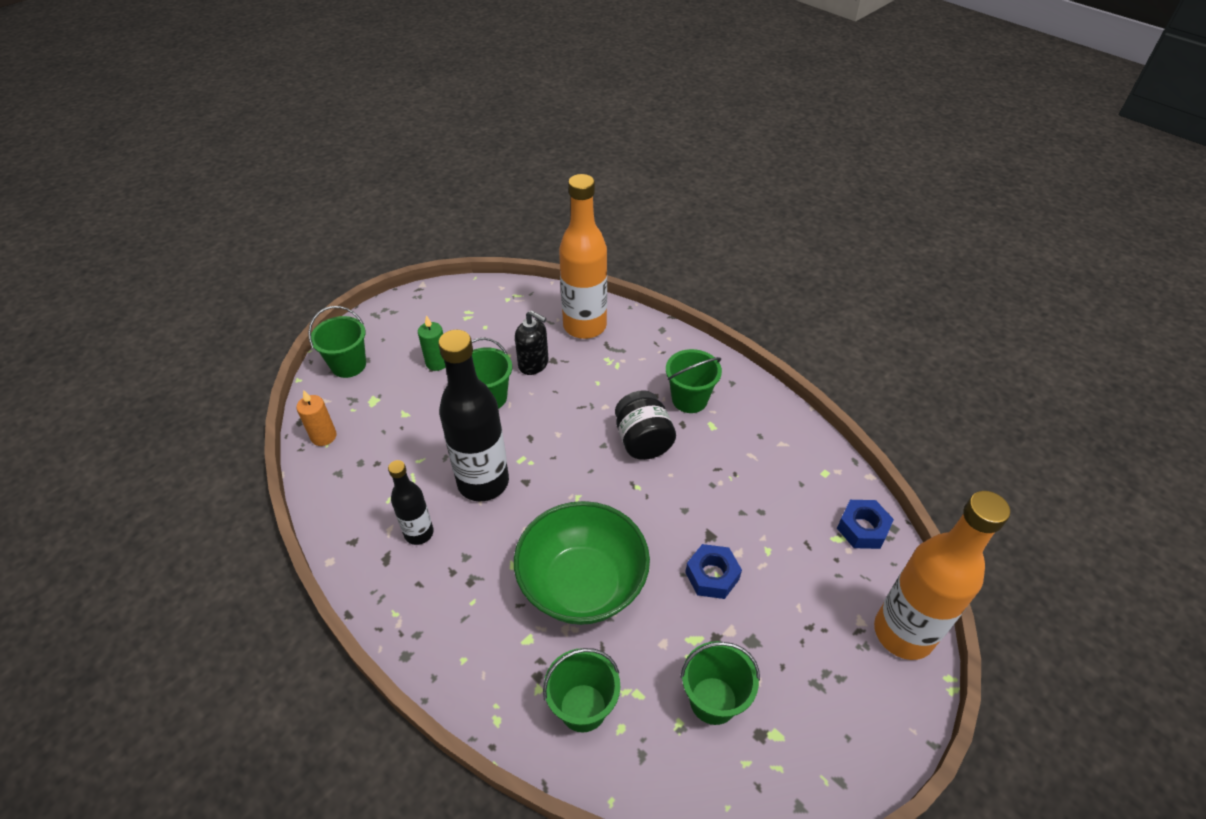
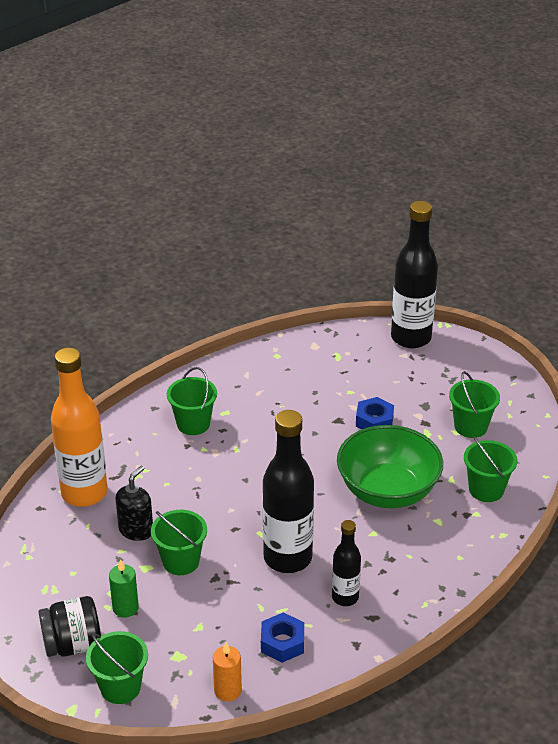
camera: 90 degrees left, 10 degrees down
(643, 441) = (241, 454): black jar -> black jar (73, 645)
(862, 528) = (328, 344): blue nut -> blue nut (282, 643)
(903, 633) = (411, 338): orange bottle -> black bottle

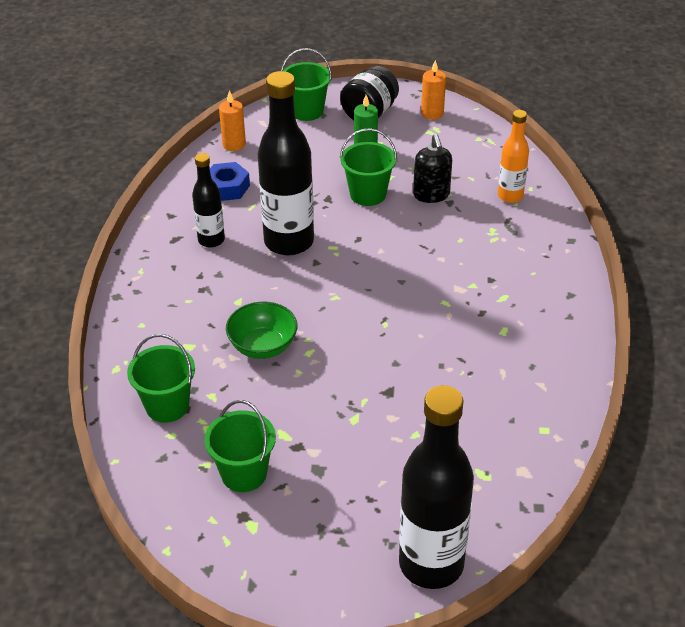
camera: 140 degrees right, 5 degrees up
(24, 607) = (432, 113): none -> orange candle
(84, 493) = (510, 196): orange bottle -> orange bottle, size x0.54
(193, 424) = (514, 301): green bucket -> none
(374, 421) = (351, 413): blue nut -> none
(387, 491) = (263, 346): green bowl -> green bowl, size x0.57

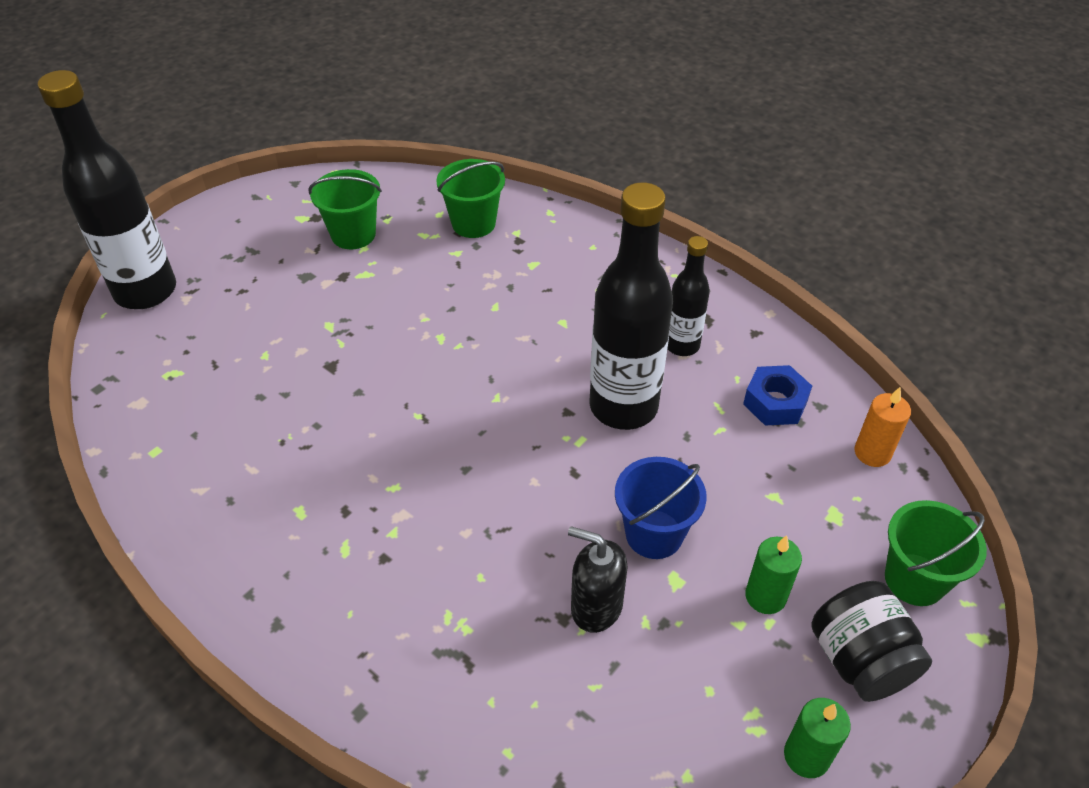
camera: 125 degrees right, 5 degrees up
(263, 346) = (482, 310): green bowl -> none
(368, 194) = (654, 534): green bucket -> blue bucket
(432, 113) = (806, 756): orange candle -> green candle
(510, 196) = (513, 708): orange bottle -> none

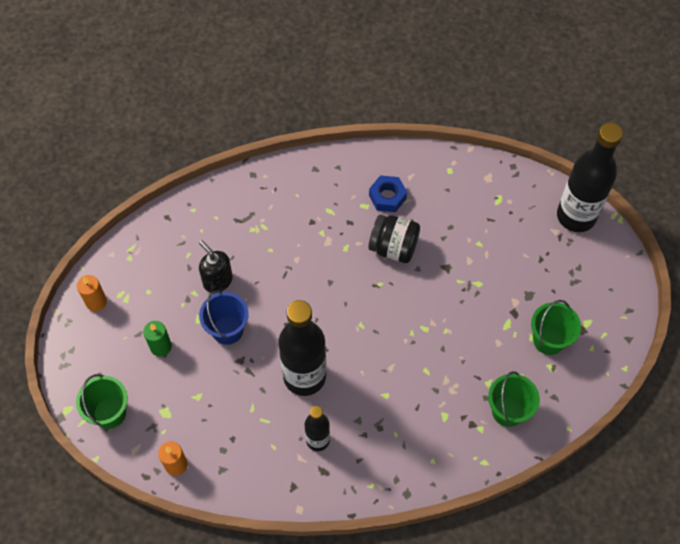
camera: 130 degrees right, 15 degrees up
(596, 607) = (217, 280): black soap dispenser -> black soap dispenser turned 105 degrees counterclockwise
(775, 402) = (243, 450): blue nut -> blue nut (387, 197)
(806, 756) = (96, 302): green candle -> orange candle
(860, 660) = (105, 355): black jar -> black jar (393, 247)

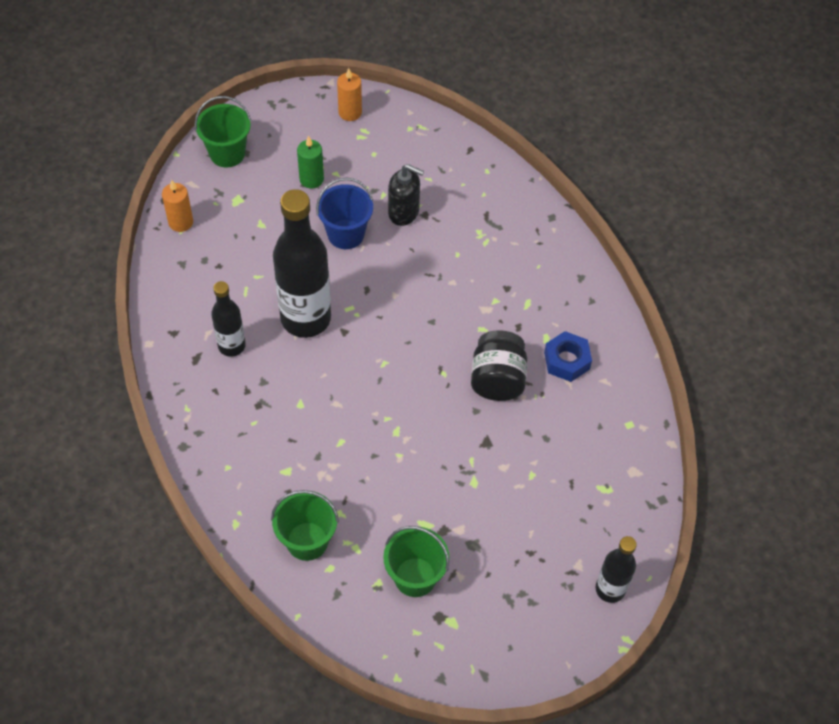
camera: 75 degrees right, 5 degrees down
(217, 280) = (404, 212): black soap dispenser -> black soap dispenser turned 75 degrees clockwise
(576, 216) = (610, 589): black bottle -> black bottle, size x0.54

